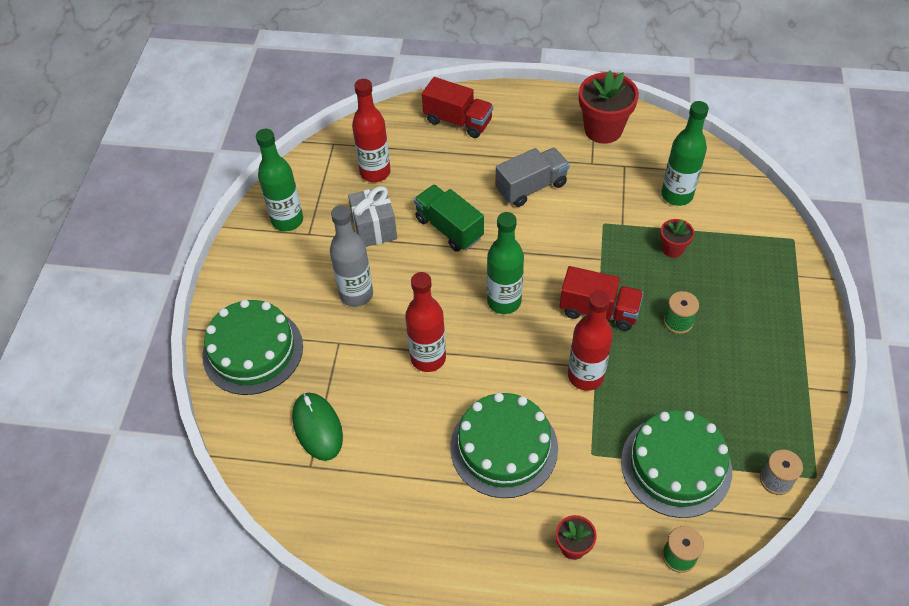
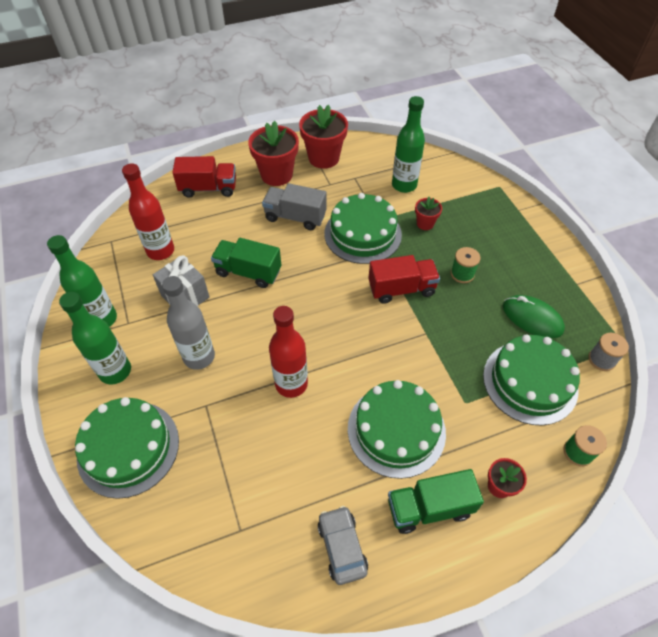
camera: 30 degrees left, 0 degrees up
(317, 427) = (228, 490): green mouse -> green mouse (532, 318)
(390, 524) = (342, 547): none -> grey car
(491, 531) = (429, 508): none -> green truck
(504, 301) = (326, 312): green bottle -> green bottle (115, 371)
(531, 187) = (295, 217): grey truck -> grey truck turned 105 degrees counterclockwise
(539, 131) = (276, 175): none -> red flower pot
(585, 376) = (423, 343): red bottle -> none
(594, 233) = (362, 234): none -> green cake

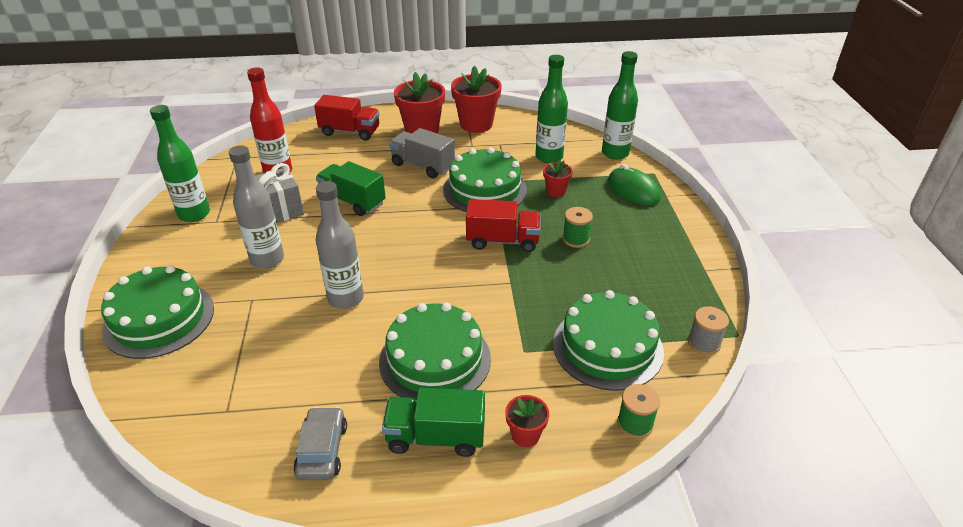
camera: 15 degrees right, 15 degrees down
(115, 371) = (183, 256): green bottle -> green bottle (615, 153)
(291, 384) = (346, 298): red bottle -> grey bottle
(532, 318) = (637, 291): green mouse -> green mouse (633, 190)

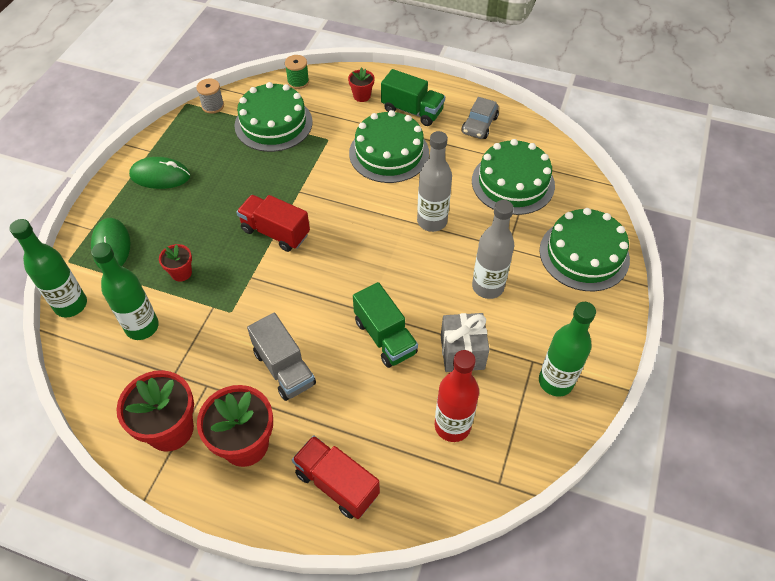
camera: 155 degrees left, 15 degrees up
(485, 189) = (245, 302): green cake -> green cake (513, 183)
(576, 239) = (215, 211): green spool -> none
(663, 251) = (160, 176): none -> green mouse

